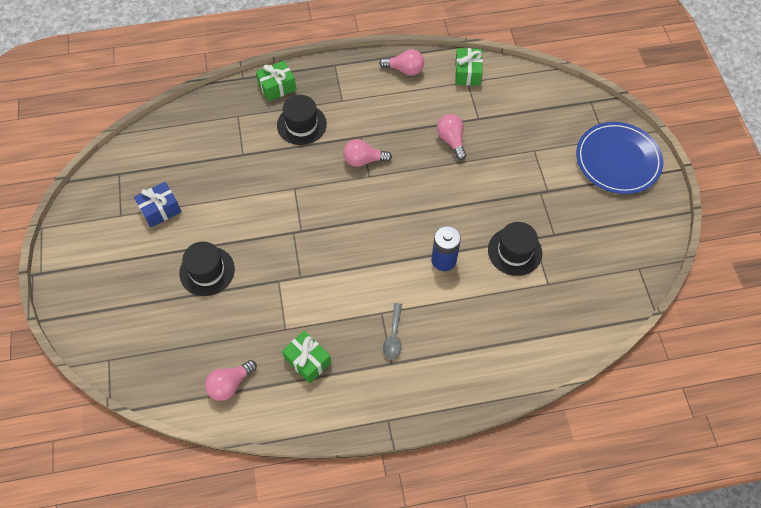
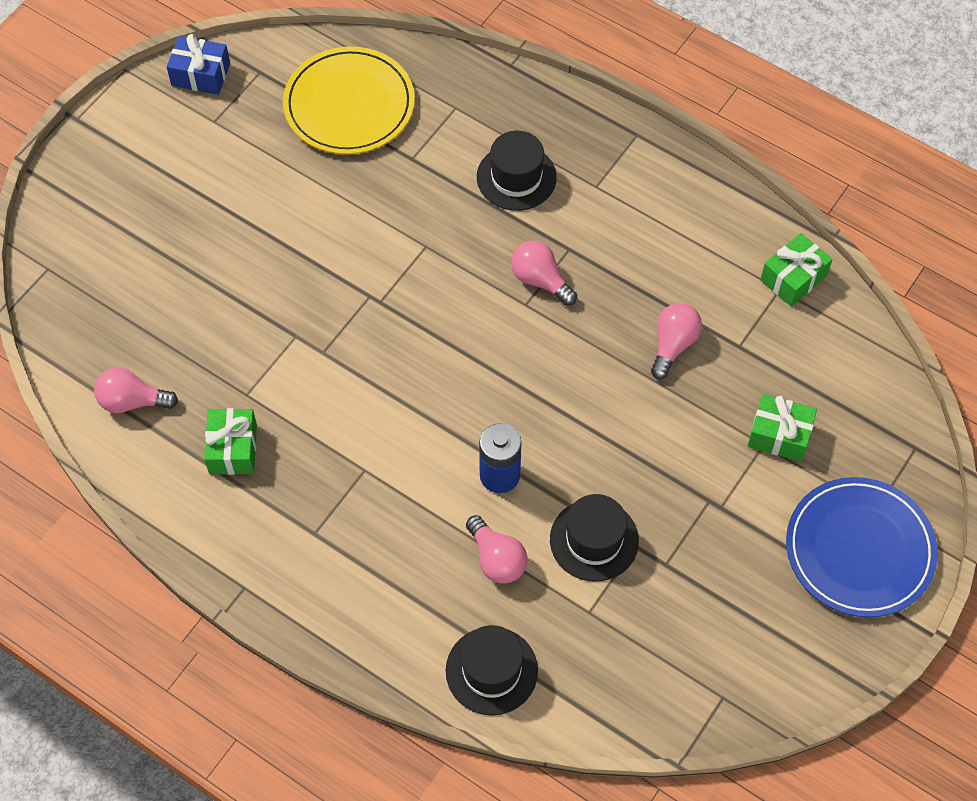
camera: 45 degrees right, 0 degrees up
(160, 209) = (260, 149): blue gift -> blue gift (200, 75)
(183, 154) = (349, 105): none -> yellow plate
(207, 271) = (236, 259): black hat -> black hat (491, 670)
(277, 87) = (538, 108): green gift -> green gift (779, 435)
(393, 336) = (349, 507): grey spoon -> none
(404, 70) = (717, 209): pink light bulb -> pink light bulb (496, 559)

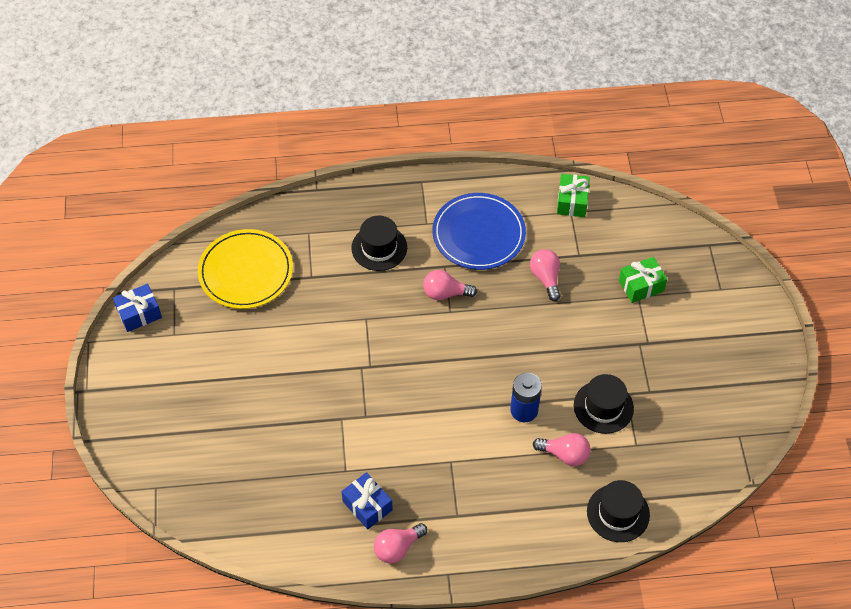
camera: 40 degrees left, 5 degrees down
(132, 401) = (283, 523): pink light bulb -> pink light bulb (397, 548)
(233, 449) = (367, 505): green gift -> blue gift
(859, 549) = (731, 314): blue plate -> blue plate (478, 234)

